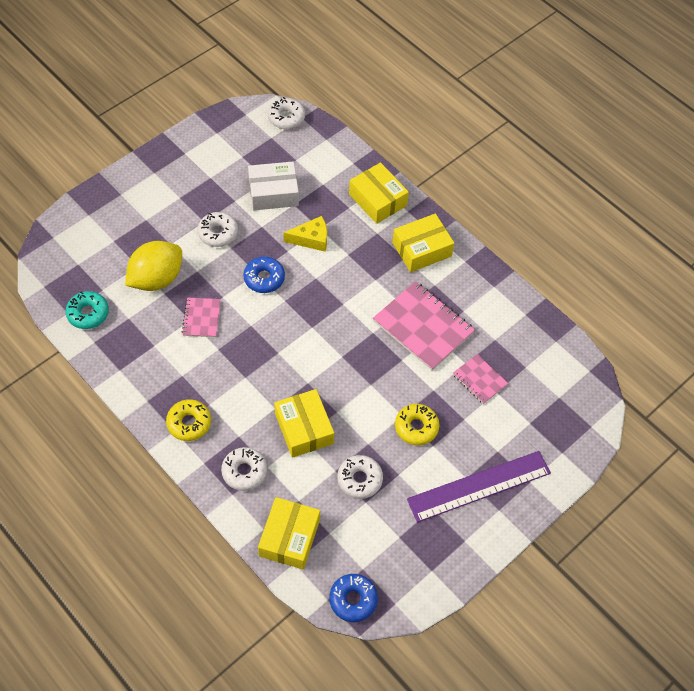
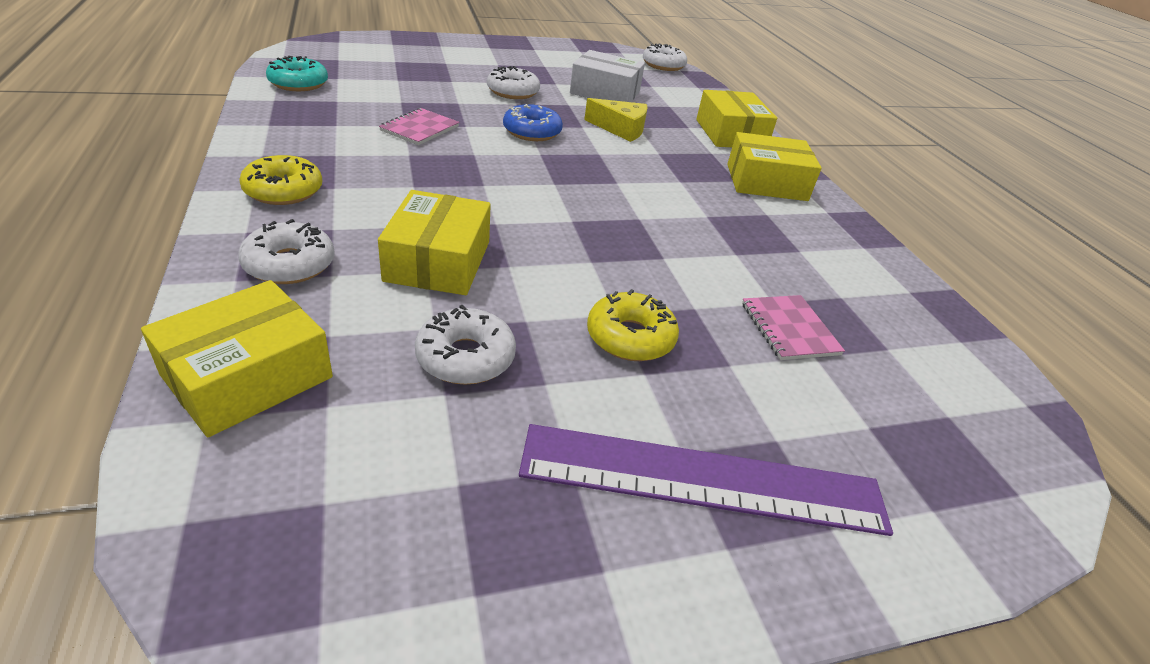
camera: 25 degrees right, 20 degrees down
(156, 279) = (406, 91): yellow lemon -> none
(353, 600) = (235, 555): blue donut -> none
(423, 327) = (723, 241): pink notebook -> none

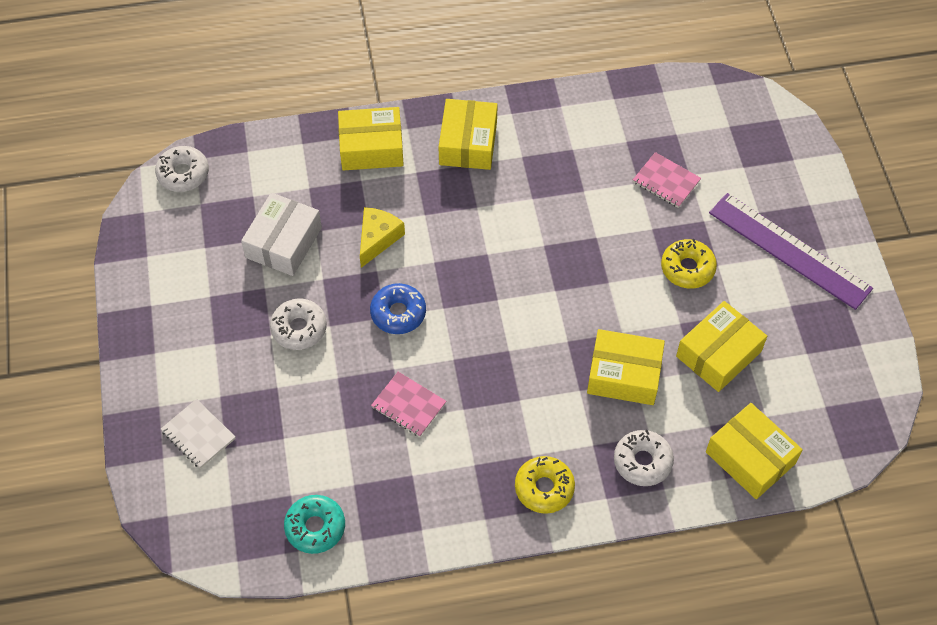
camera: 80 degrees left, 20 degrees up
(410, 54) = (198, 435): none -> white notebook
(465, 357) = (718, 354): white donut -> yellow box
(703, 479) = (789, 250): purple ruler -> purple ruler turned 60 degrees counterclockwise
(789, 329) = (666, 181): pink notebook -> pink notebook turned 45 degrees clockwise

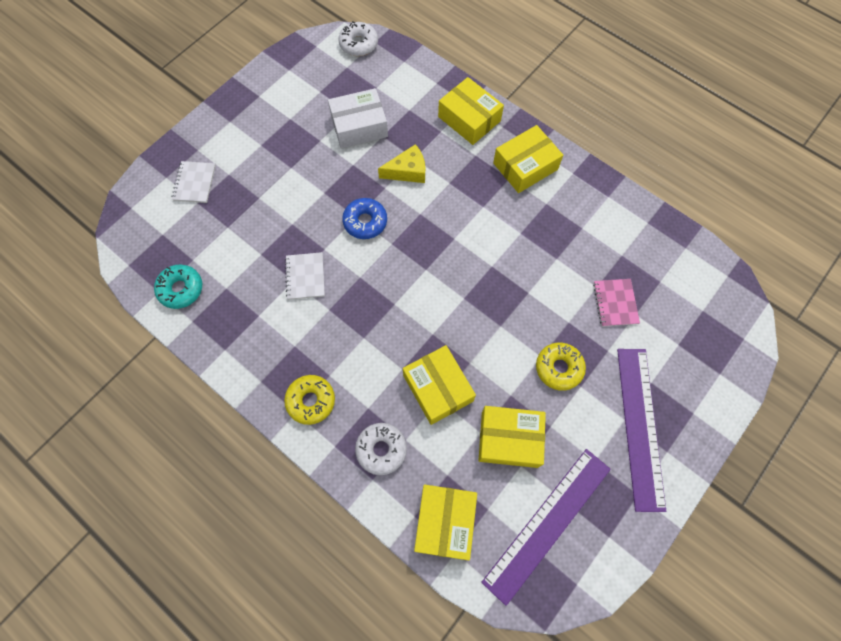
camera: 50 degrees right, 10 degrees up
(299, 328) = (308, 178): white donut -> none
(408, 405) = (305, 276): pink notebook -> white notebook
(815, 381) = (547, 524): none -> purple ruler

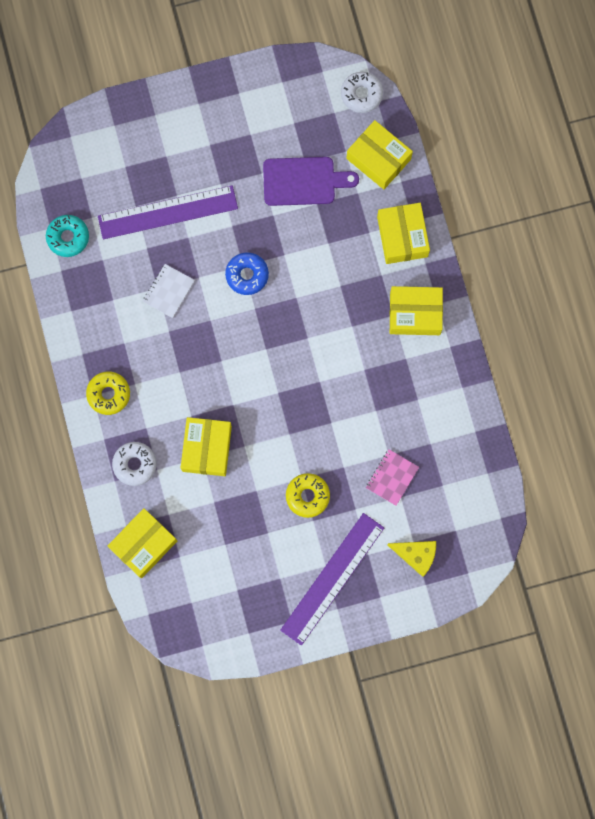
camera: 35 degrees right, 10 degrees up
(194, 183) = (133, 146): white notebook -> none
(359, 126) = (303, 181): white box -> purple cutting board
(408, 171) = (314, 252): yellow cheese -> yellow cheese (416, 555)
(509, 439) = (231, 521): yellow box -> yellow box (378, 159)
(547, 524) = (213, 595): purple ruler -> purple ruler (168, 212)

